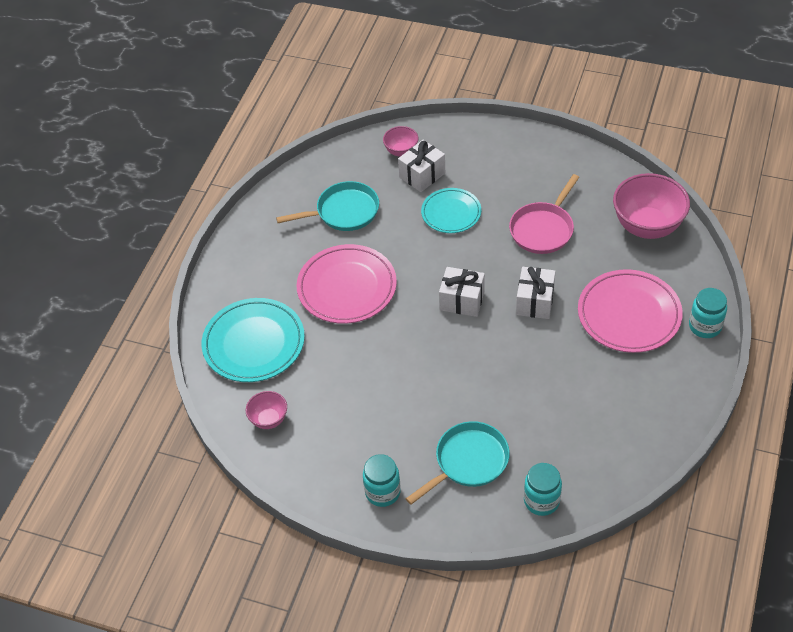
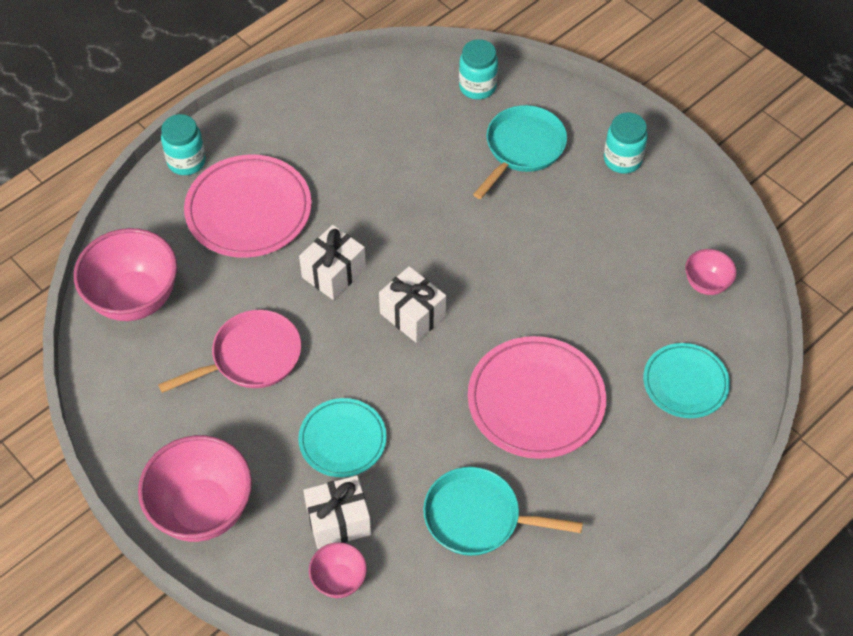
camera: 155 degrees left, 5 degrees up
(254, 343) = (685, 383): turquoise plate -> turquoise plate, size x0.63
(468, 462) = (522, 148): turquoise pan -> turquoise pan turned 135 degrees clockwise
(501, 147) = (202, 509): none -> pink bowl

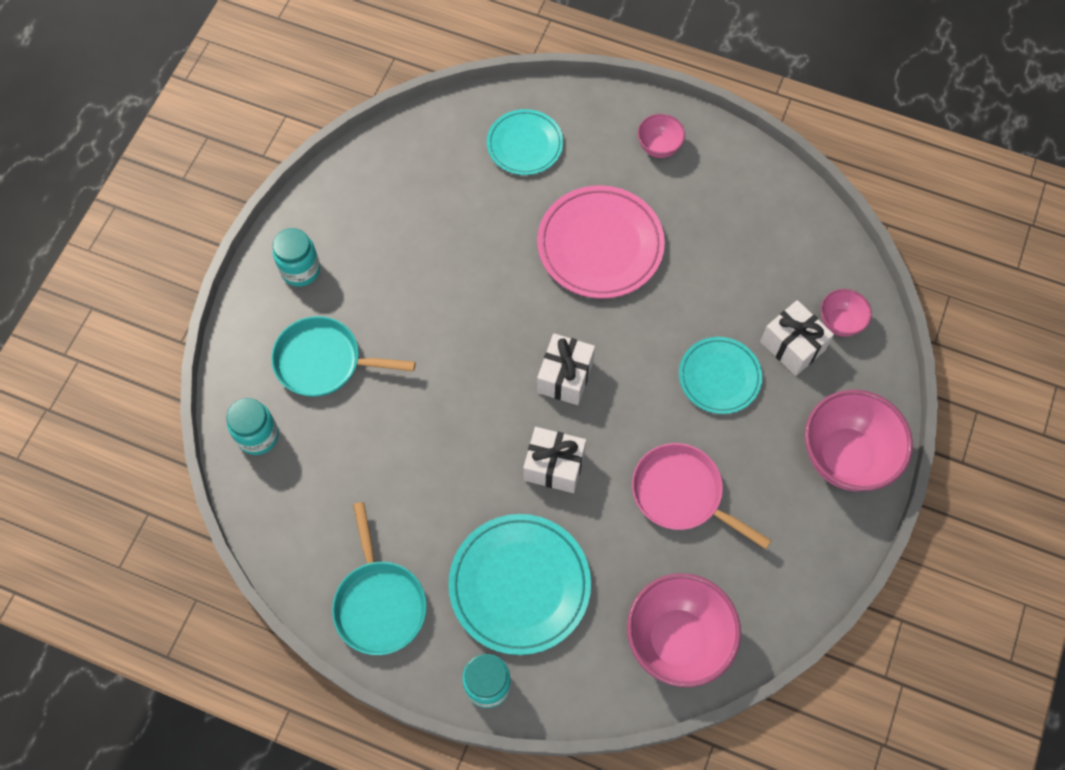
camera: 115 degrees left, 10 degrees up
(248, 210) = (519, 585): pink plate -> turquoise plate
(478, 517) = (729, 246): turquoise pan -> turquoise pan (379, 603)
(706, 284) = (415, 160): pink bowl -> pink bowl (659, 147)

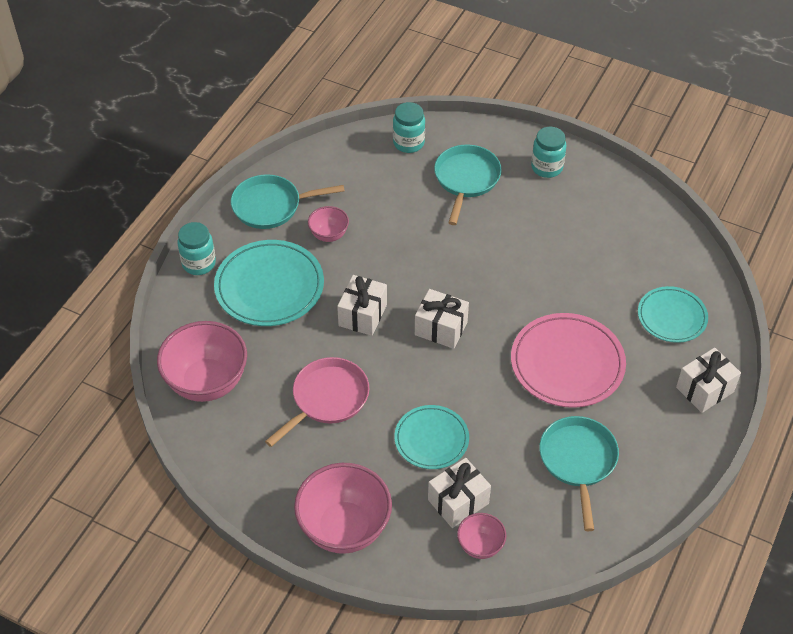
camera: 95 degrees right, 15 degrees down
(618, 119) = (705, 389): none -> white gift
(659, 147) = (674, 419): pink bowl -> pink bowl (329, 235)
(724, 234) = (578, 461): none -> turquoise pan

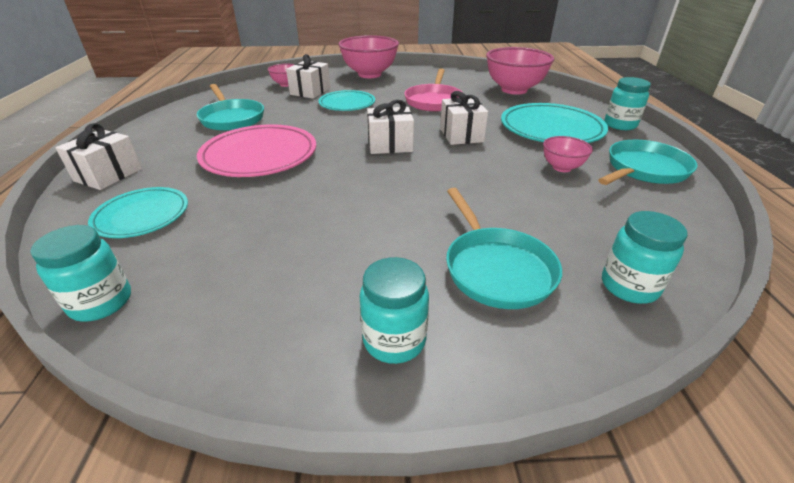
camera: 150 degrees right, 15 degrees down
(689, 247) = (101, 302): none -> turquoise jar

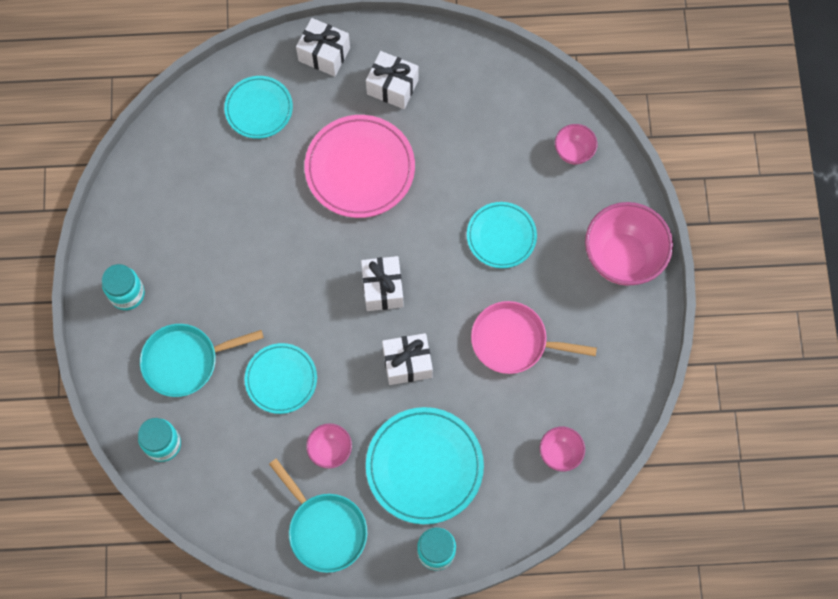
camera: 90 degrees right, 35 degrees up
(101, 302) = (166, 126): turquoise jar -> none
(231, 118) = (453, 117): turquoise pan -> none
(310, 91) = (545, 187): white gift -> white gift (392, 87)
(497, 195) = (281, 379): none -> turquoise plate
(514, 90) = (560, 453): pink bowl -> pink bowl, size x0.51

